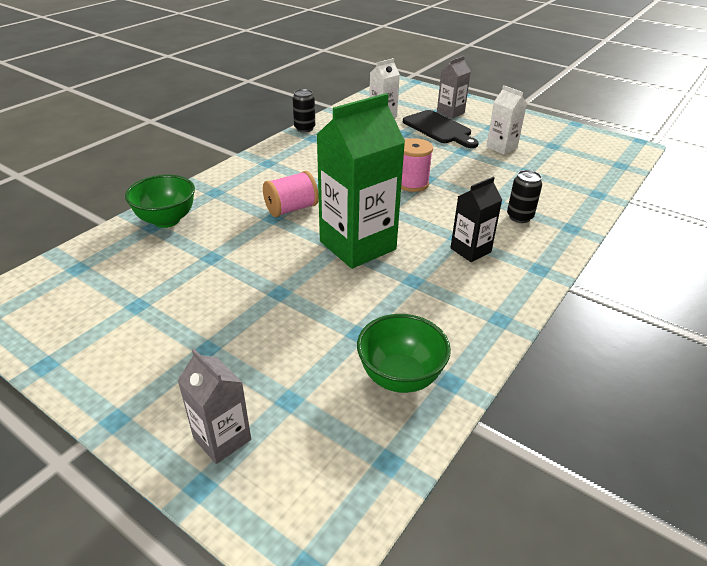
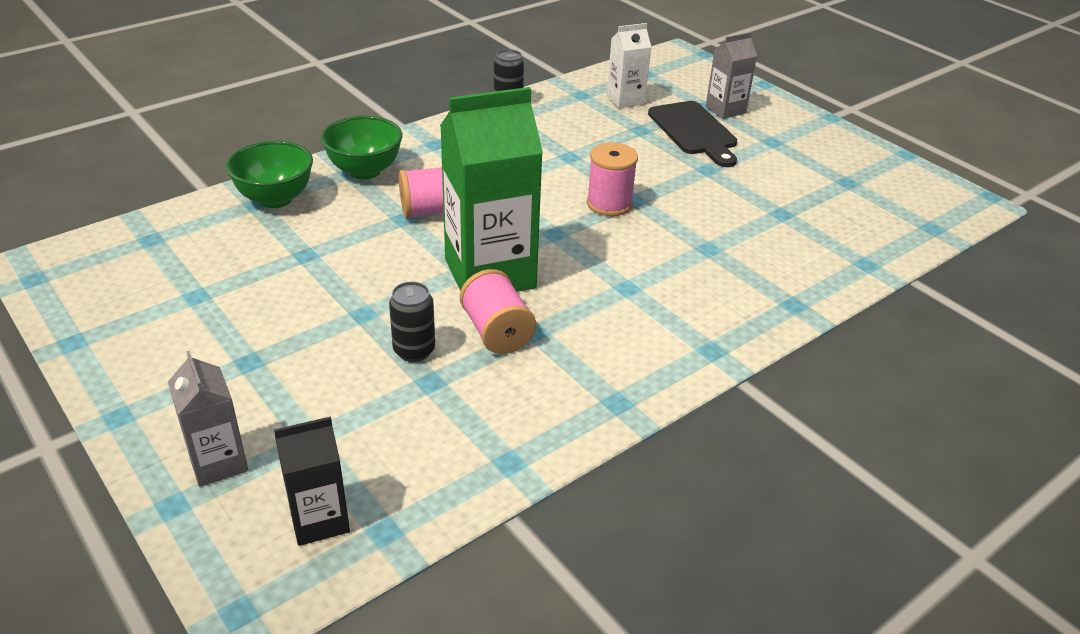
camera: 15 degrees right, 0 degrees up
(386, 286) = (497, 332): none -> pink spool
(400, 377) = (451, 443): green bowl -> green bowl (365, 171)
(470, 250) = (633, 308): black carton -> black carton (319, 520)
(501, 147) = (768, 173): white carton -> none
(519, 217) = (729, 276): black can -> black can (414, 350)

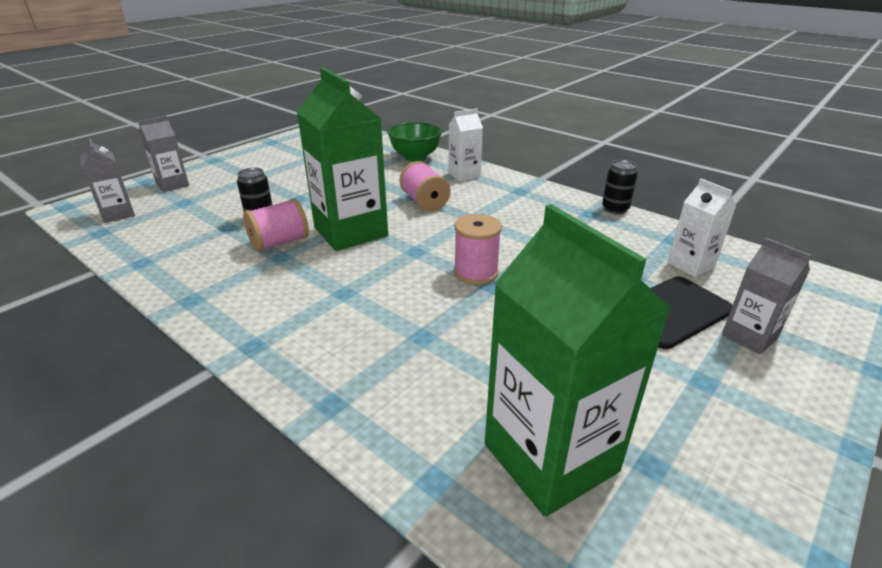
camera: 80 degrees right, 5 degrees down
(319, 520) = (118, 214): black carton -> grey carton
(365, 171) = (464, 175): green bowl -> white carton
(844, 215) = (550, 457): none -> green carton

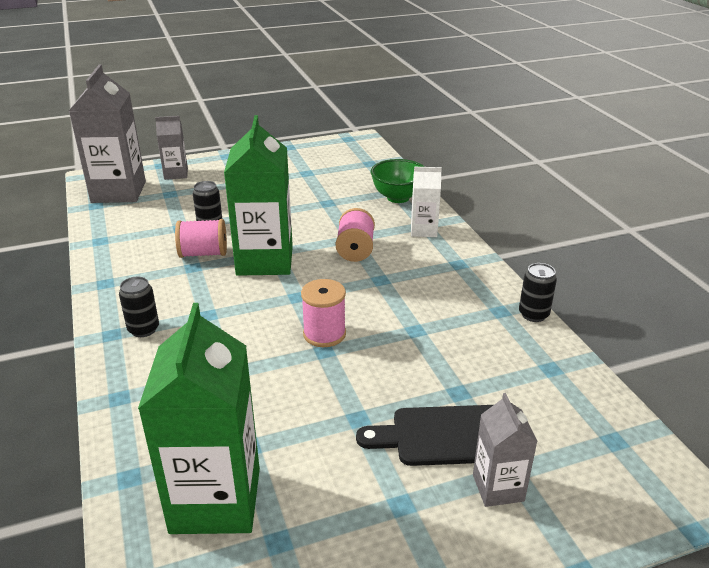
camera: 30 degrees right, 0 degrees up
(118, 214) = (118, 192): grey carton -> grey carton, size x1.92
(287, 328) = (143, 329): none -> black can
(690, 265) = (535, 400): white carton -> none

